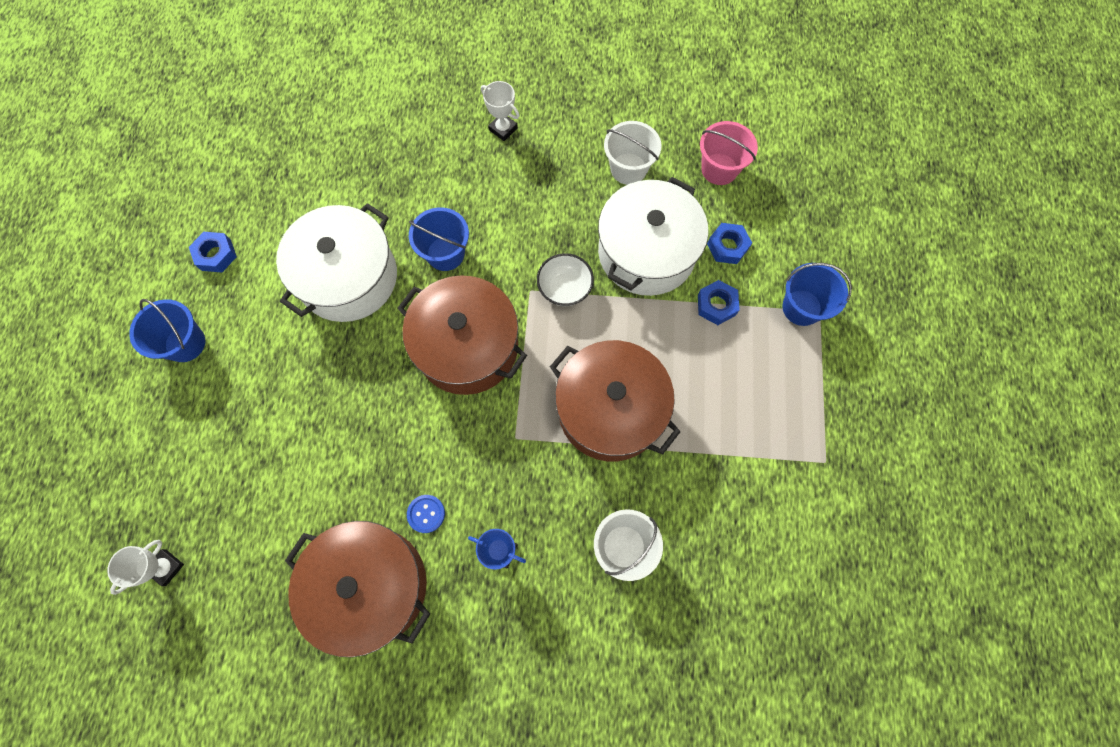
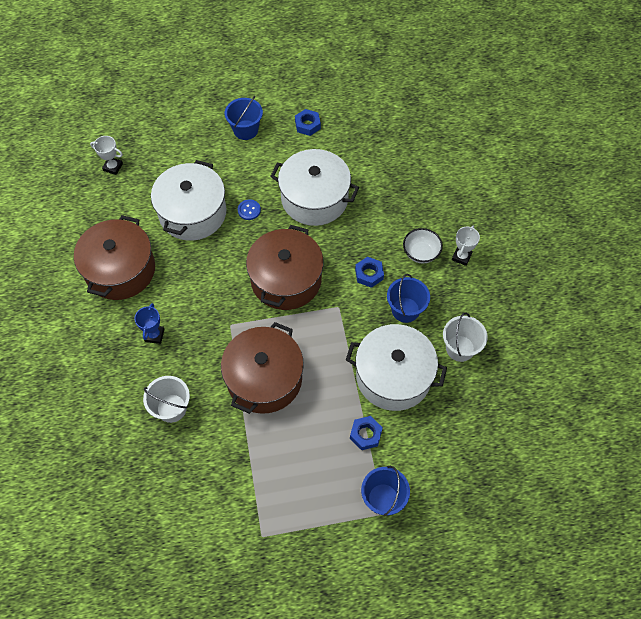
camera: 75 degrees right, 10 degrees down
(307, 454) = (192, 213): none -> white pot
(426, 514) = (169, 287): blue button -> blue button (249, 210)
(445, 253) = (349, 248): blue bucket -> blue bucket (405, 310)
(565, 289) = (346, 328): white bowl -> white bowl (421, 253)
(719, 169) = (485, 414): pink bucket -> none
(727, 246) = (418, 433): blue nut -> blue nut (369, 274)

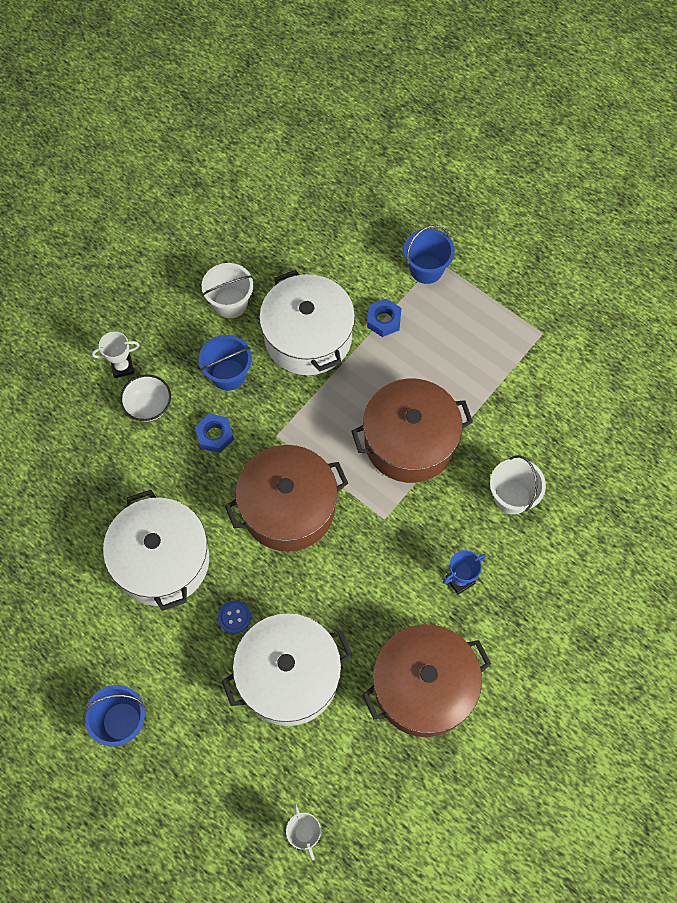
camera: 130 degrees left, 5 degrees up
(307, 125) = (58, 654): blue nut -> none

